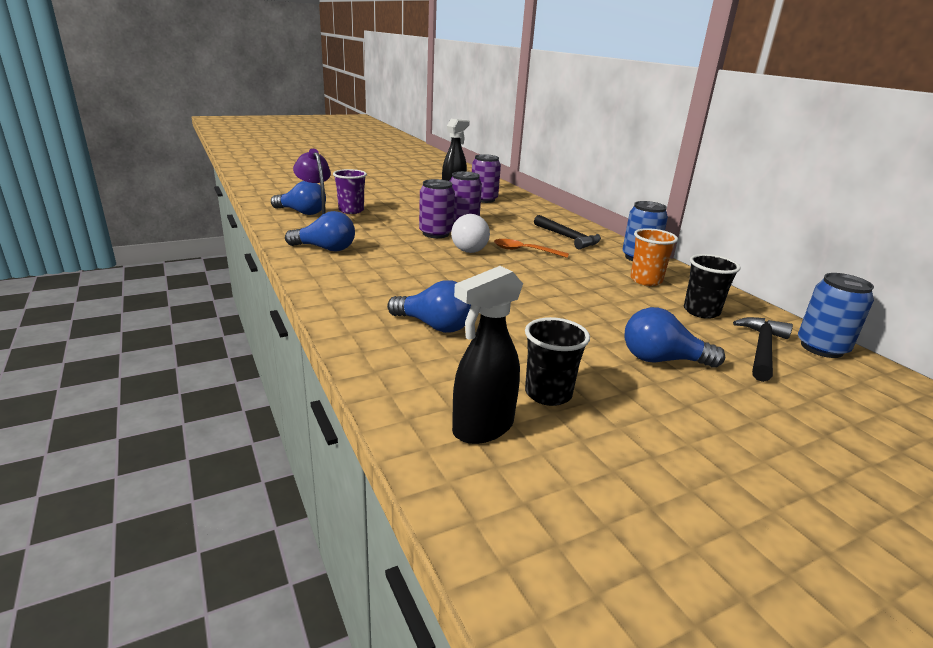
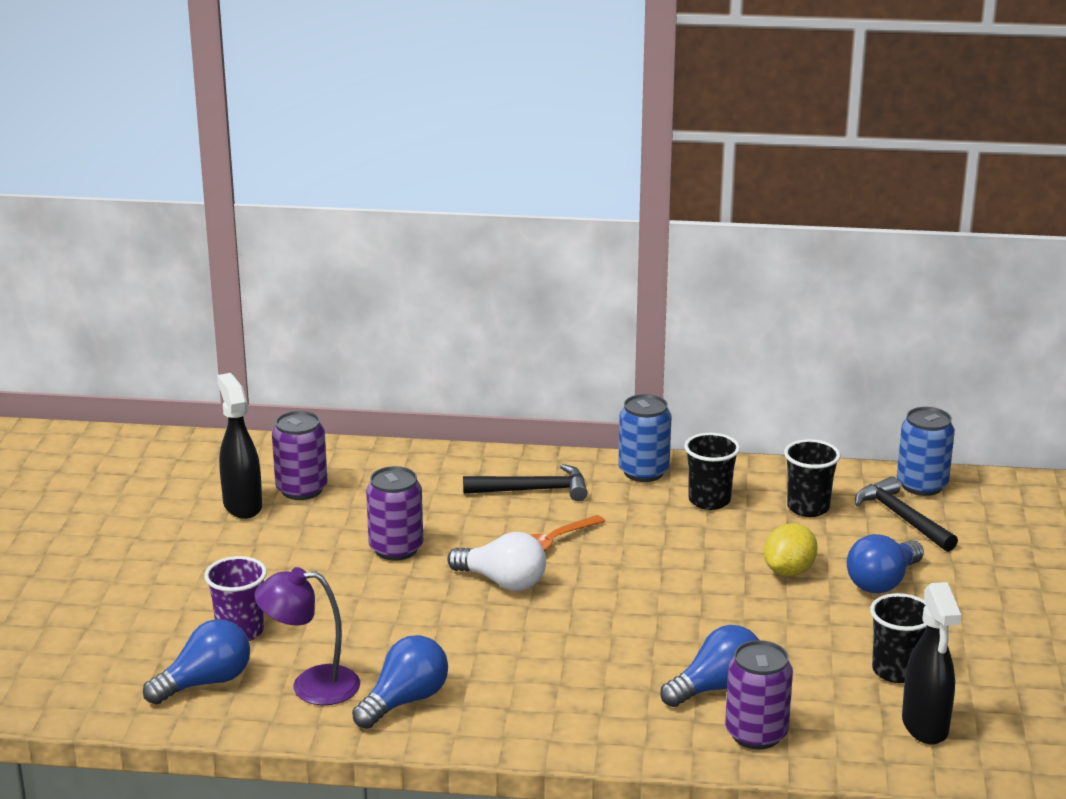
camera: 55 degrees left, 0 degrees up
(436, 233) = (423, 588): purple can -> purple can (756, 734)
(613, 321) = (789, 571): none -> yellow lemon
(646, 280) = (709, 500): orange cup -> black cup

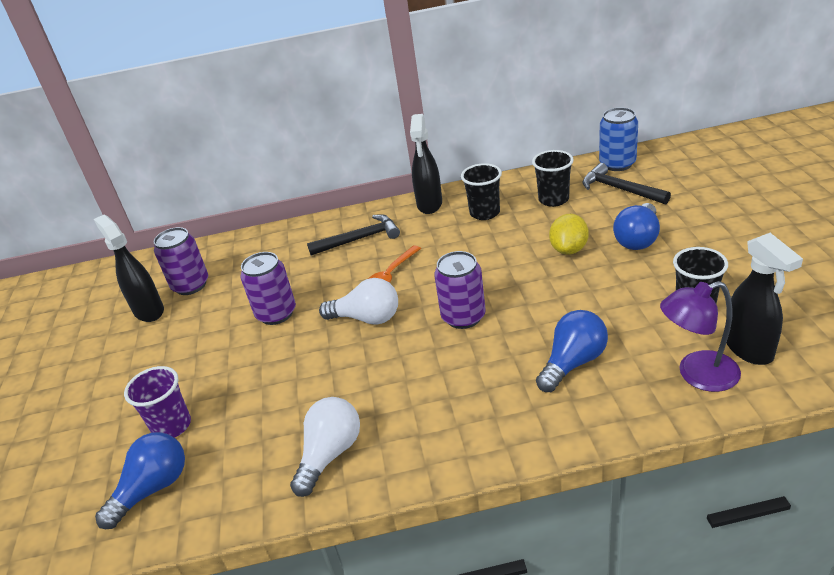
camera: 10 degrees left, 10 degrees up
(311, 685) = (246, 463): purple lamp -> purple lamp (697, 375)
(405, 701) = (330, 454): blue light bulb -> white light bulb
(643, 472) = (429, 205): blue can -> black spray bottle
(756, 734) = (627, 397): purple can -> purple can (463, 317)

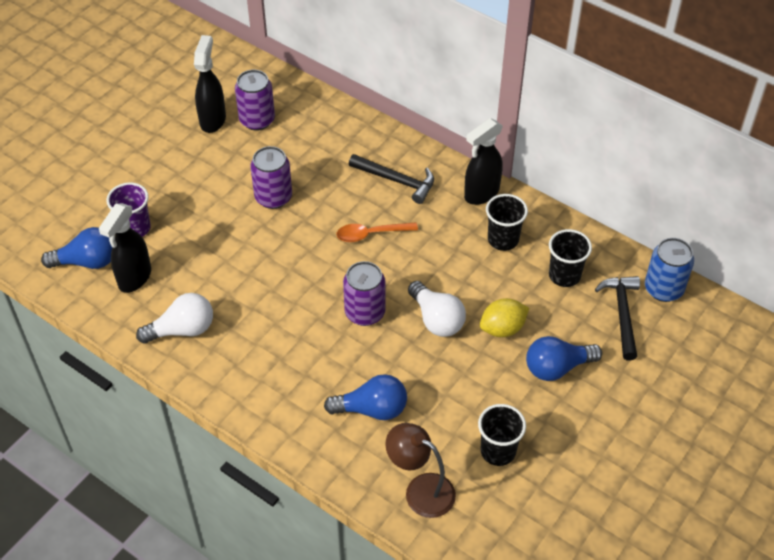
camera: 40 degrees right, 15 degrees up
(367, 318) = (314, 255): white light bulb -> white light bulb (436, 319)
(697, 375) = (420, 490): purple lamp -> brown lamp
(749, 349) = (475, 509): black spray bottle -> black spray bottle (134, 278)

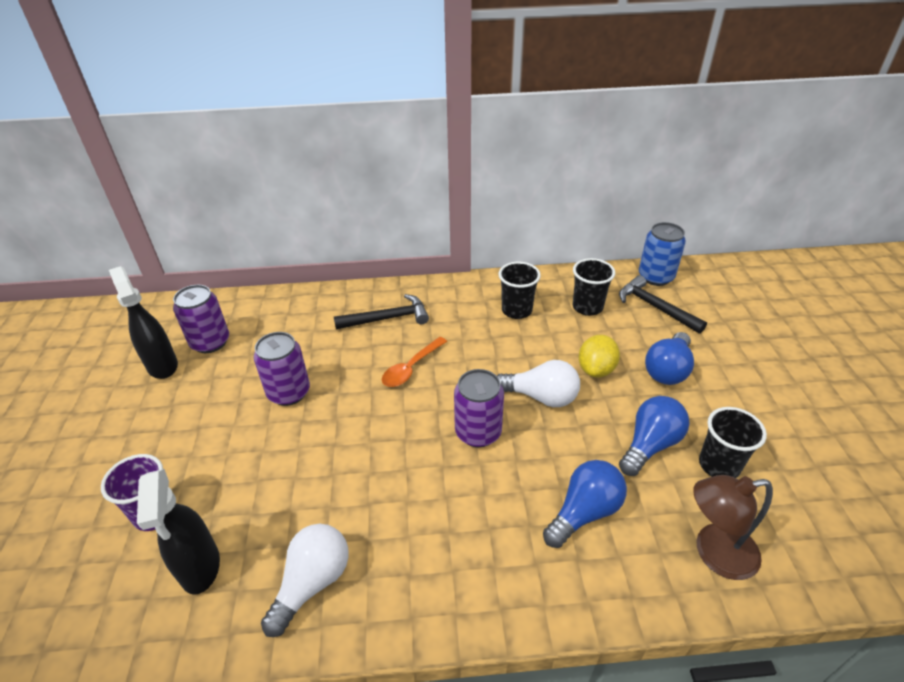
camera: 40 degrees left, 10 degrees down
(87, 261) = (118, 592): blue light bulb -> blue light bulb (650, 445)
(481, 194) = (463, 291): black spray bottle -> none

